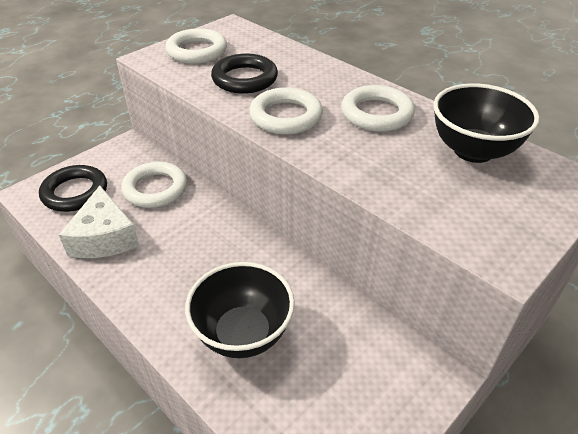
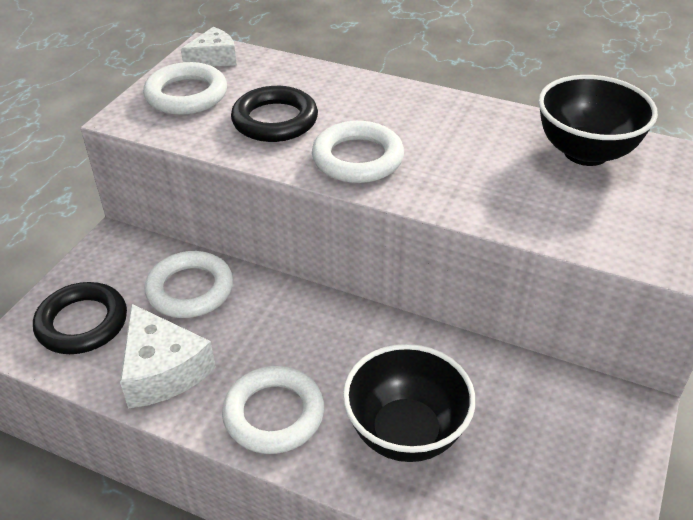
camera: 20 degrees left, 0 degrees up
(232, 32) = (214, 58): none -> white cheese
(376, 114) = (459, 131): white ring -> white ring (274, 414)

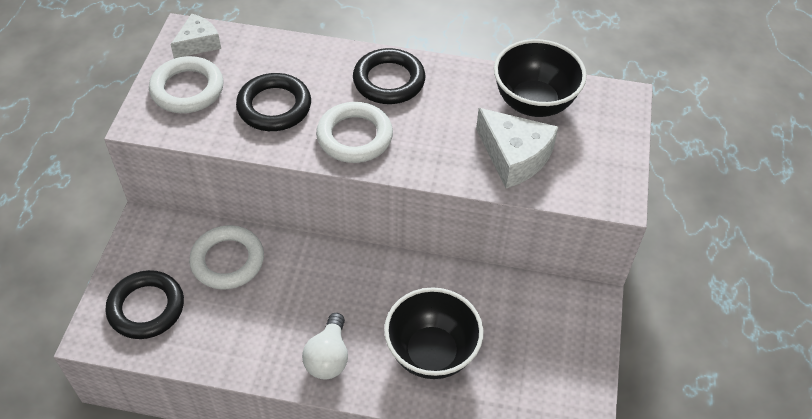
camera: 15 degrees left, 10 degrees up
(162, 370) = (229, 337): white cheese -> white cheese (514, 156)
(274, 414) = (328, 357): white ring -> white light bulb
(413, 112) = (389, 81): none -> black ring

